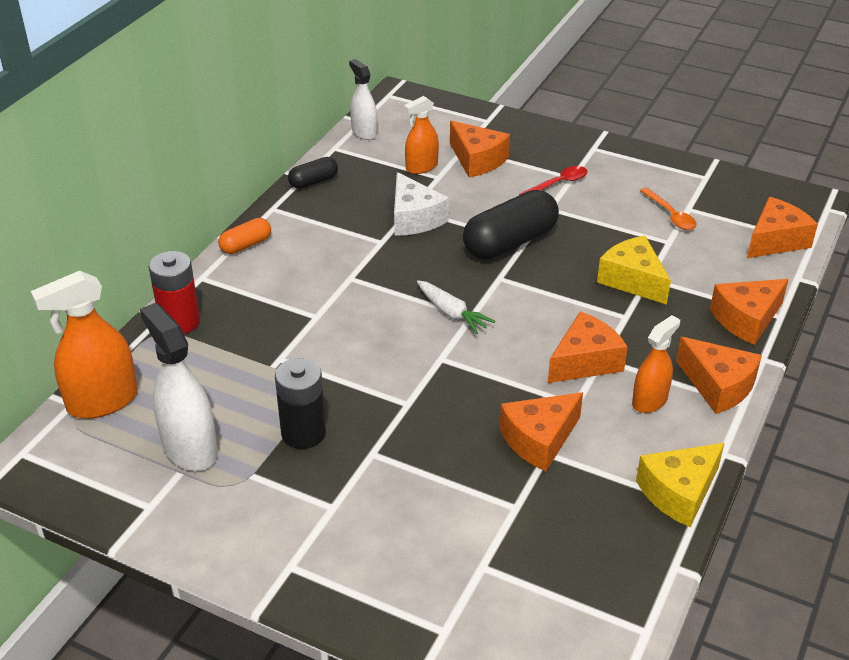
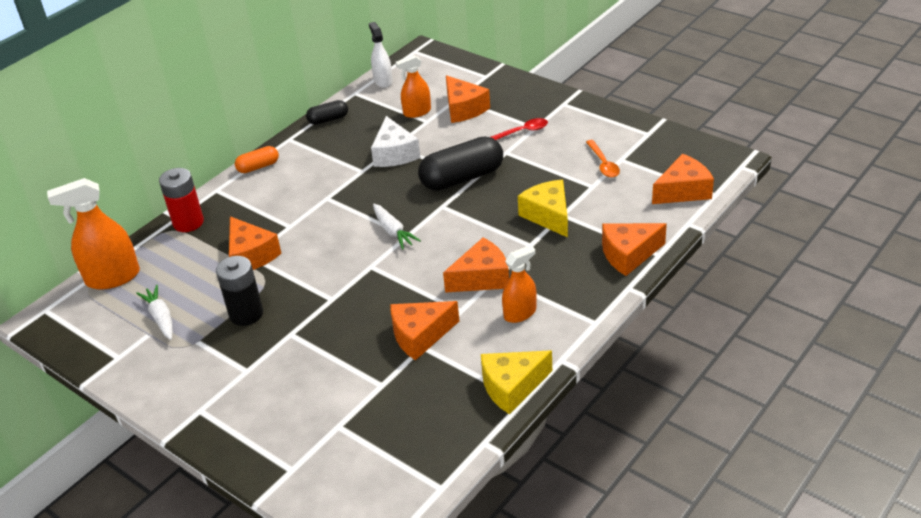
camera: 15 degrees right, 0 degrees up
(189, 448) = (161, 317): white spray bottle -> white carrot
(718, 386) = (580, 306): orange cheese -> orange cheese (251, 255)

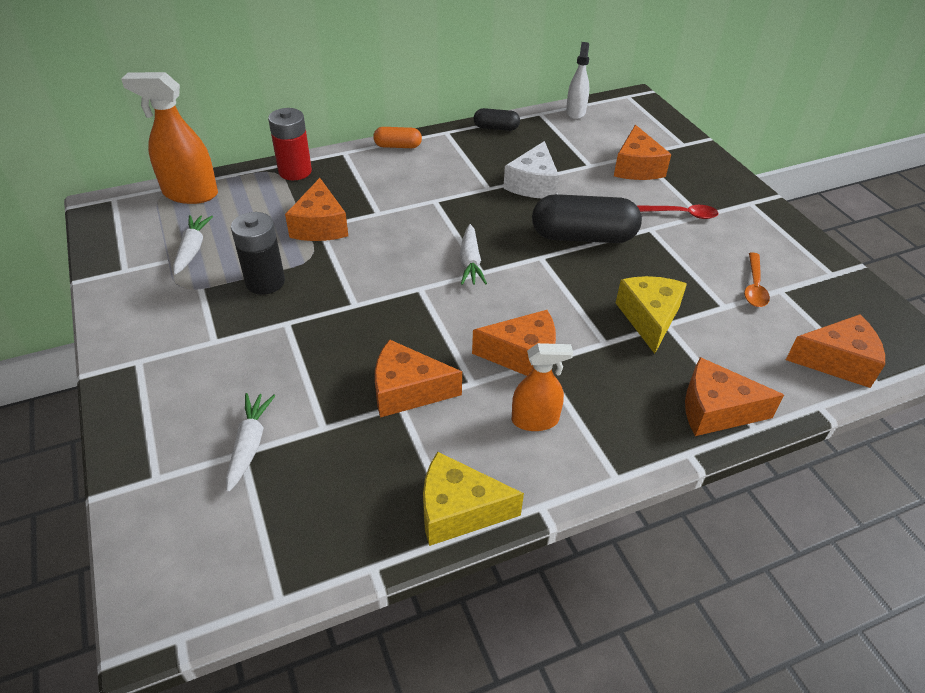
camera: 25 degrees right, 5 degrees up
(339, 419) = (250, 445): none -> white carrot
(417, 112) = (586, 153): orange spray bottle -> none

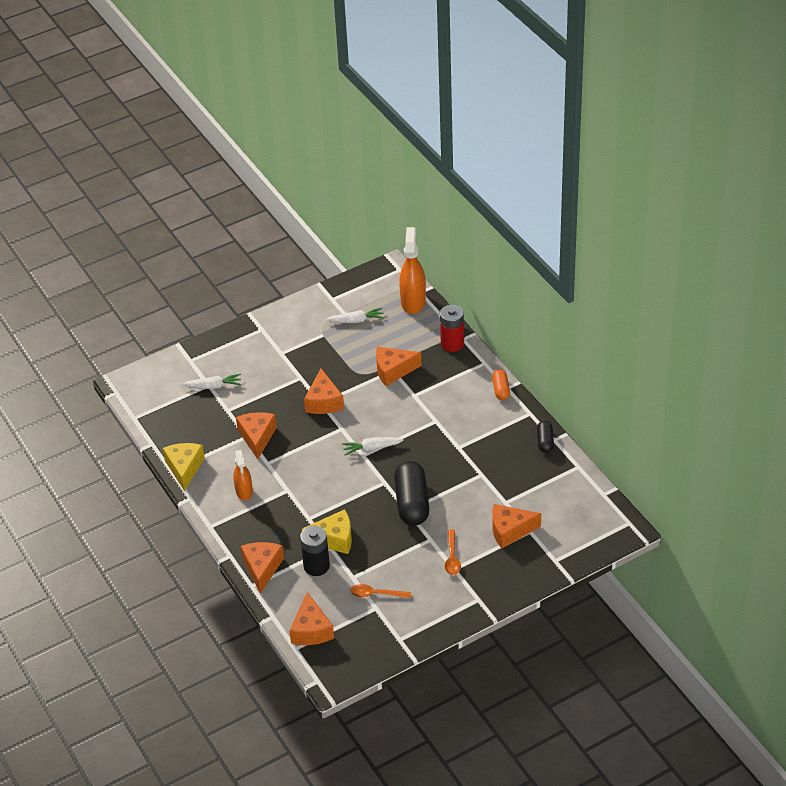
camera: 85 degrees right, 0 degrees up
(265, 282) = (333, 360): black battery -> black battery (316, 566)
(523, 356) = (291, 482): orange cheese -> orange cheese (324, 401)
(533, 184) = (470, 471): white cheese -> none
(575, 112) = (587, 489): white spray bottle -> none
(682, 214) = (452, 558): red spoon -> orange spoon

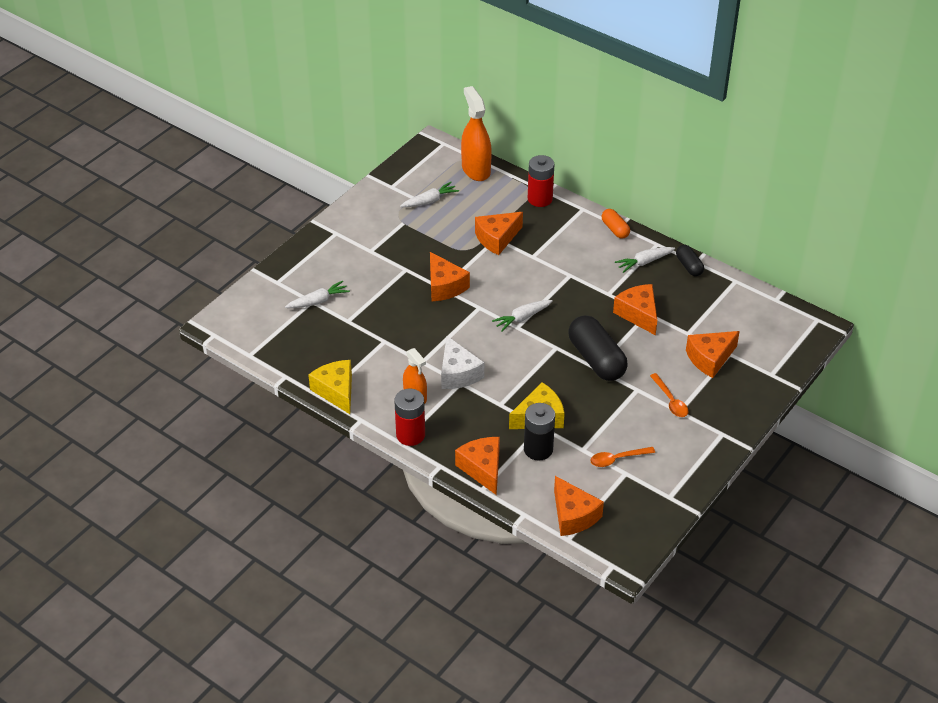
camera: 25 degrees left, 0 degrees up
(221, 523) = (410, 435): none -> red battery
(257, 437) = (396, 339): orange cheese -> orange cheese (638, 314)
(290, 481) = (458, 373): none -> white cheese
(508, 427) = (644, 262): none -> white carrot

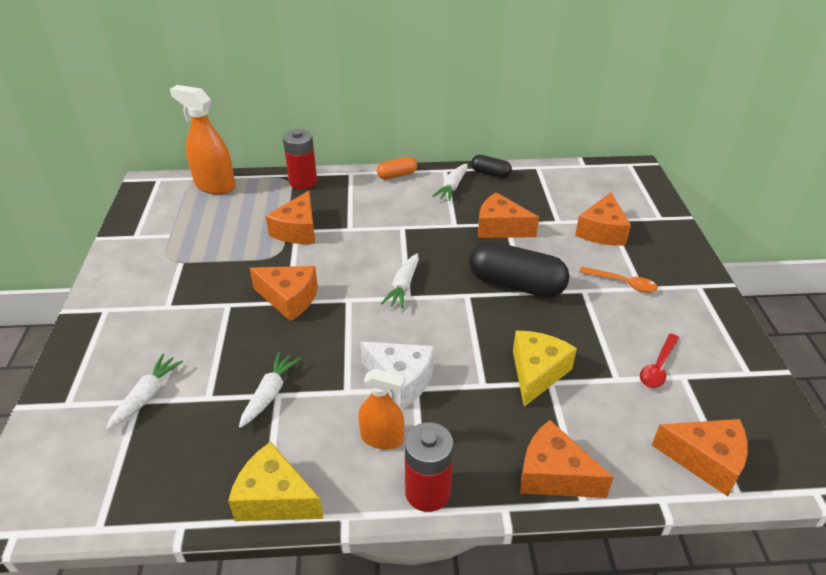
camera: 40 degrees left, 5 degrees down
(430, 201) = (192, 230): white carrot -> white carrot (269, 394)
(538, 449) = (579, 409): black battery -> none
(615, 229) = (397, 175): orange capsule -> orange capsule turned 45 degrees counterclockwise
(617, 459) = (658, 367): orange spoon -> red spoon

